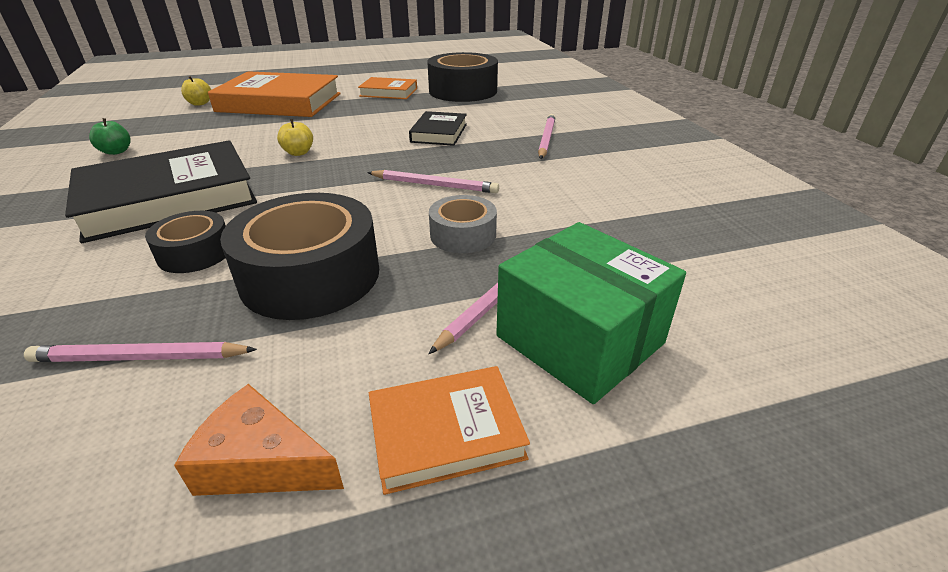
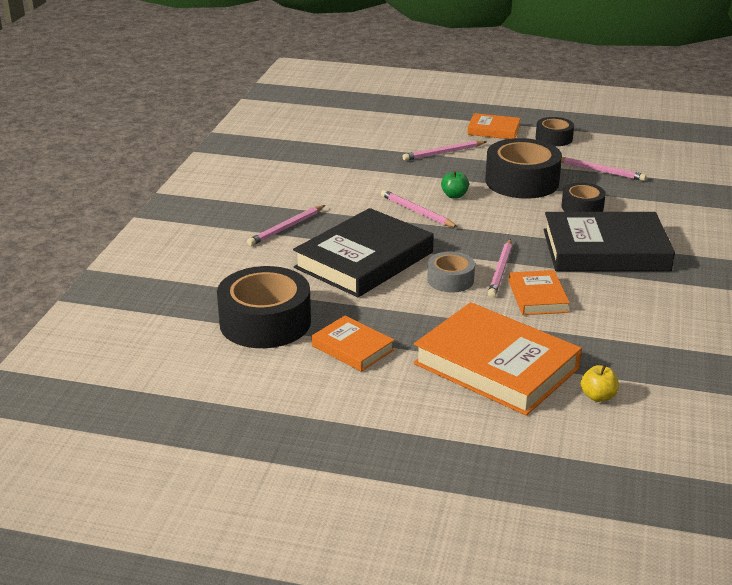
camera: 150 degrees left, 5 degrees down
(116, 152) = (668, 320): green apple -> green apple (454, 195)
(253, 142) = (538, 297): none -> orange book
(262, 462) = (554, 138): orange cheese -> black tape
(298, 153) = (500, 270): yellow apple -> pink pencil
(439, 133) = (364, 260): black book -> black book, size x1.94
(463, 235) = (430, 179): grey tape -> grey tape (450, 280)
(579, 340) = (424, 135): green box -> none

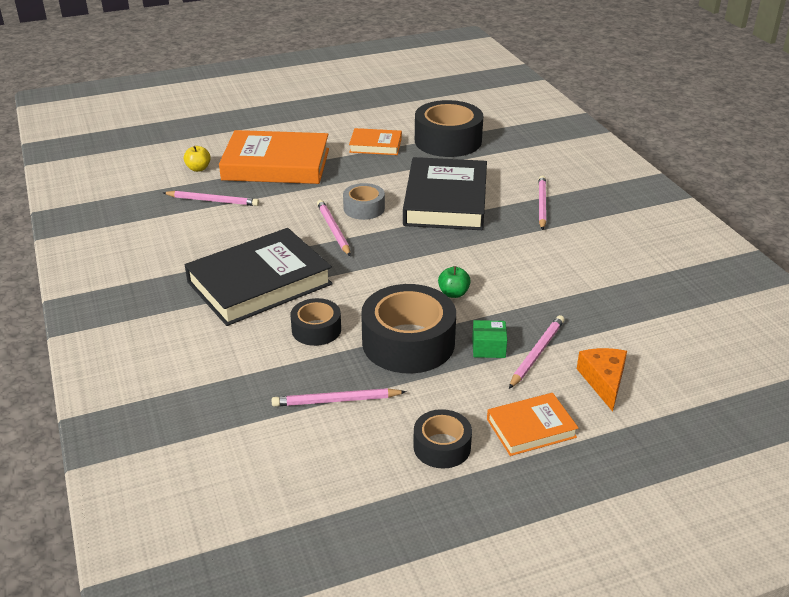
camera: 145 degrees right, 5 degrees up
(417, 212) = (463, 260): pink pencil -> pink pencil (212, 201)
(422, 132) = (603, 381): none -> orange cheese
(470, 164) = (488, 348): none -> green box
(538, 297) = (286, 218): orange book -> none

